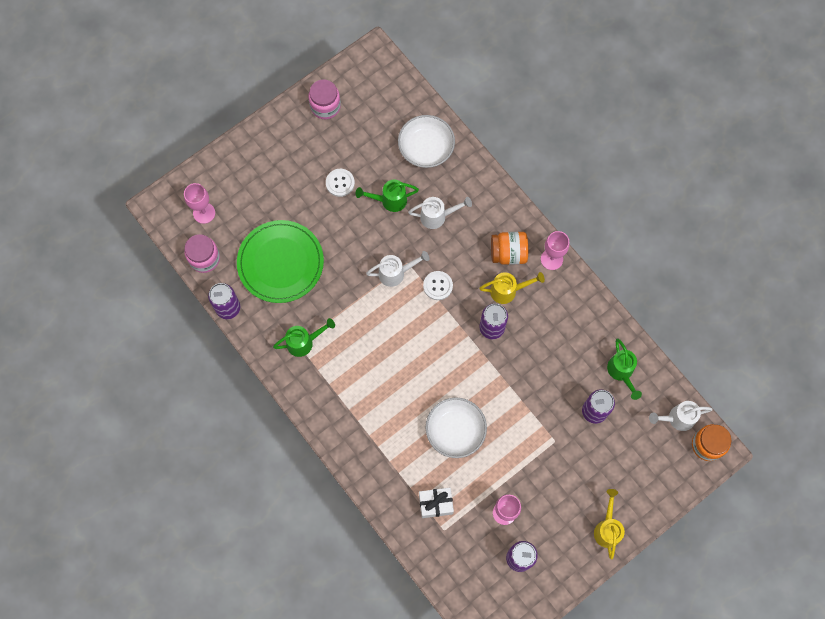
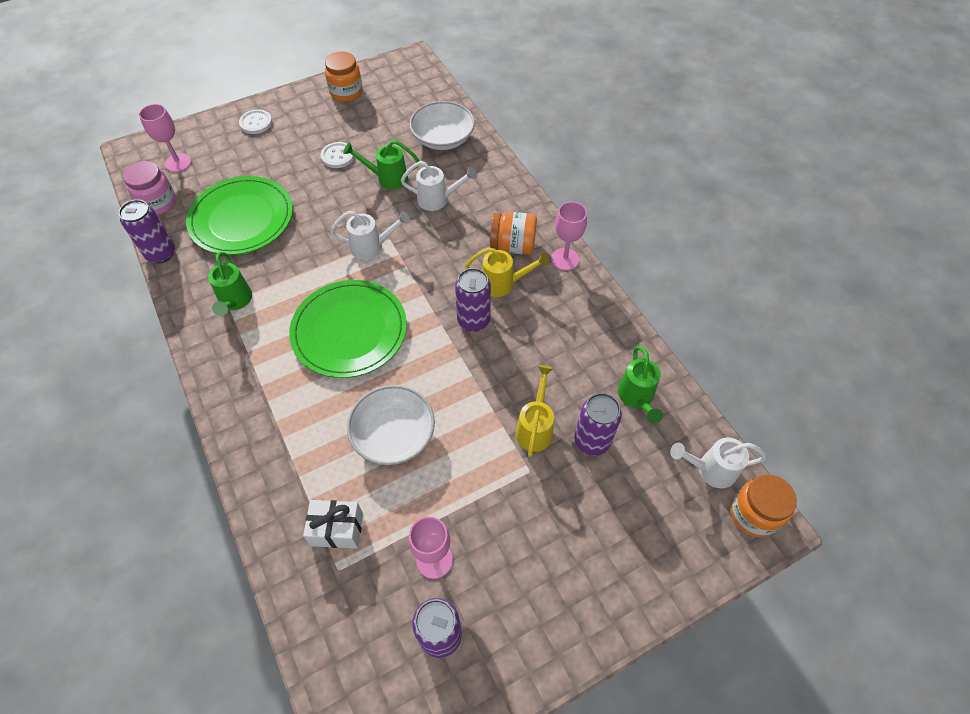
camera: 10 degrees right, 15 degrees down
(304, 342) = (235, 301): green watering can -> green watering can turned 90 degrees clockwise
(325, 106) = (346, 92): pink jar -> orange jar
(400, 353) = (349, 331): none -> green plate
(438, 286) = (418, 266): white button -> white button (256, 123)
(607, 528) = (587, 613): yellow watering can -> yellow watering can (535, 428)

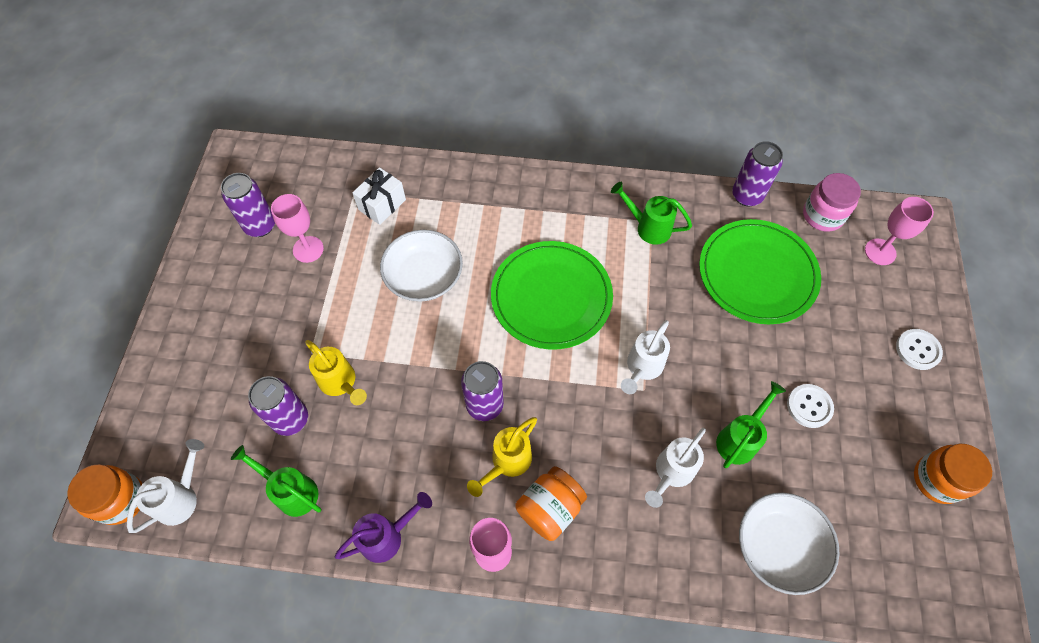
camera: 125 degrees right, 5 degrees up
(609, 319) = (387, 536): none -> purple watering can

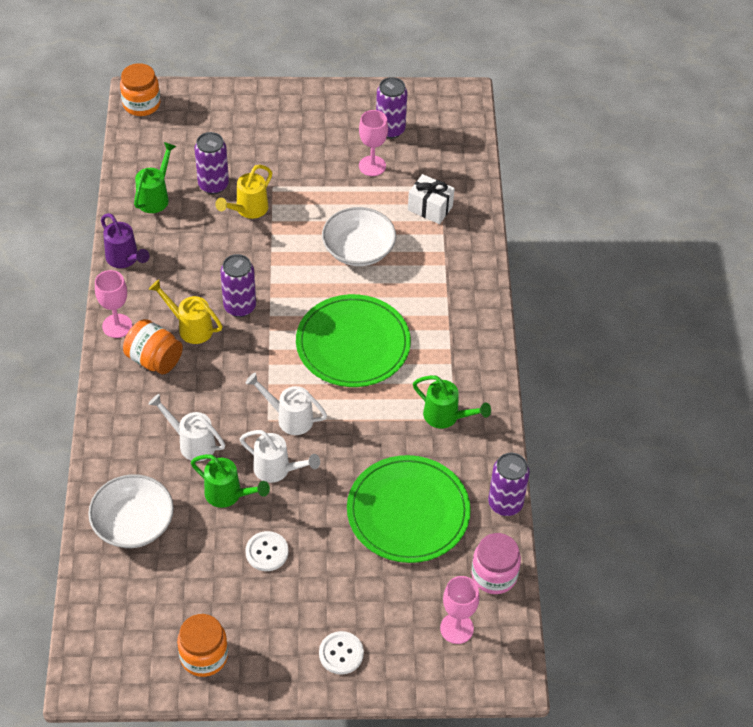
camera: 80 degrees right, 10 degrees down
(181, 498) = (145, 136): white watering can -> white watering can (277, 470)
(648, 227) = (446, 417): green watering can -> green watering can turned 105 degrees clockwise

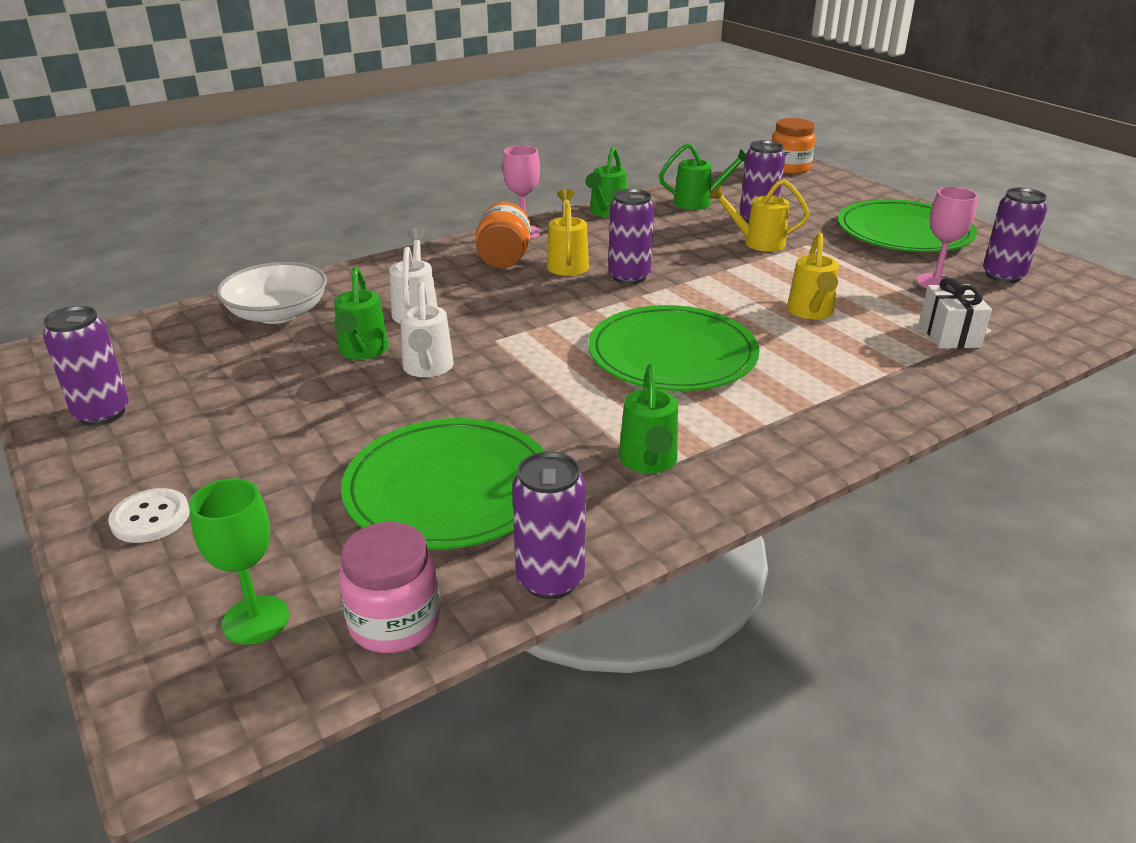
camera: 60 degrees right, 20 degrees down
(125, 259) = (606, 213): purple watering can -> green watering can
(204, 656) = (102, 413): orange jar -> purple can
(267, 552) = (294, 403): white button -> none
(289, 418) = (513, 351): white watering can -> none
(298, 127) = (904, 232): none -> green plate
(358, 249) = (811, 312): white bowl -> yellow watering can
(456, 628) = (256, 620): pink goblet -> green goblet

